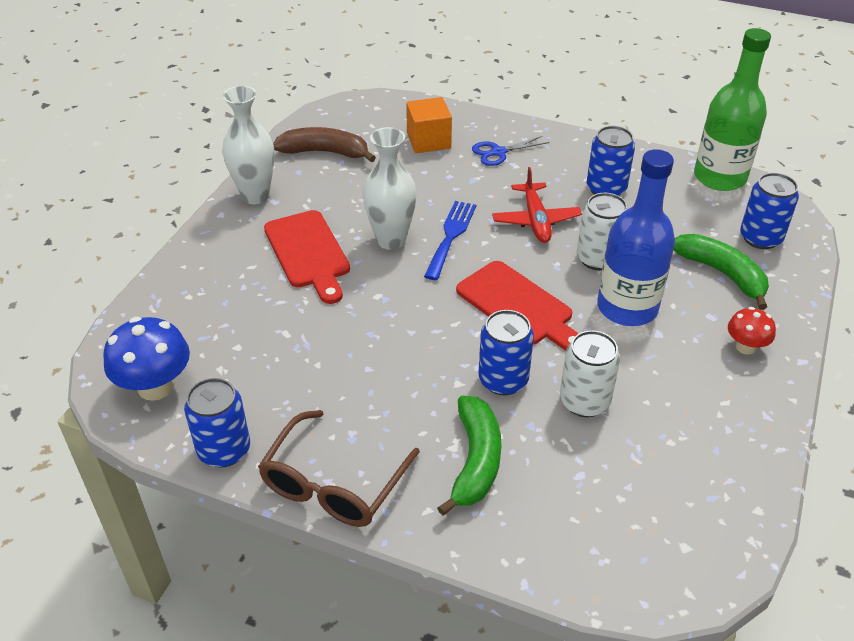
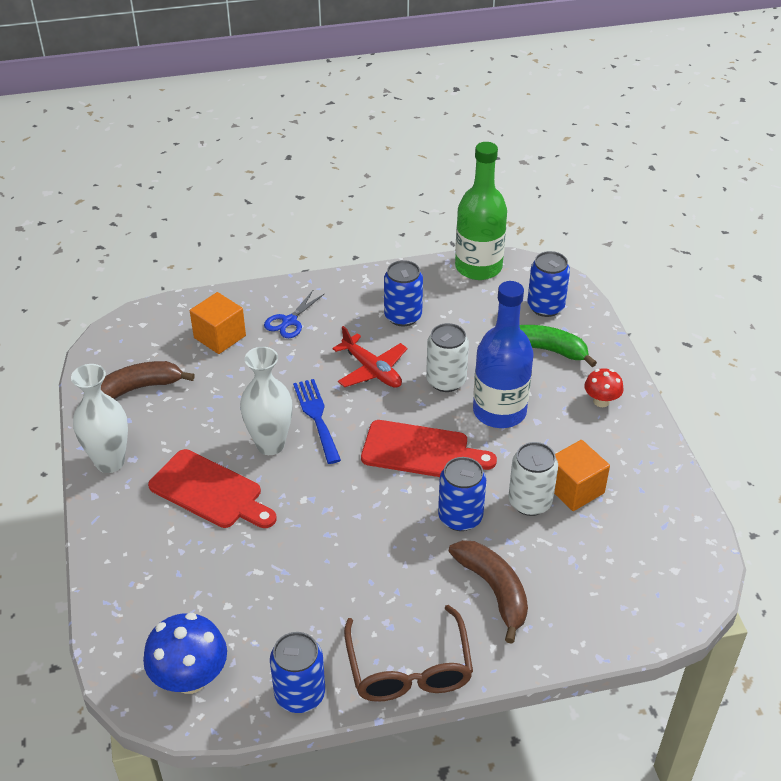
camera: 35 degrees left, 0 degrees up
(475, 461) = (494, 590): green banana -> brown banana
(642, 413) = (574, 489): none -> orange cube

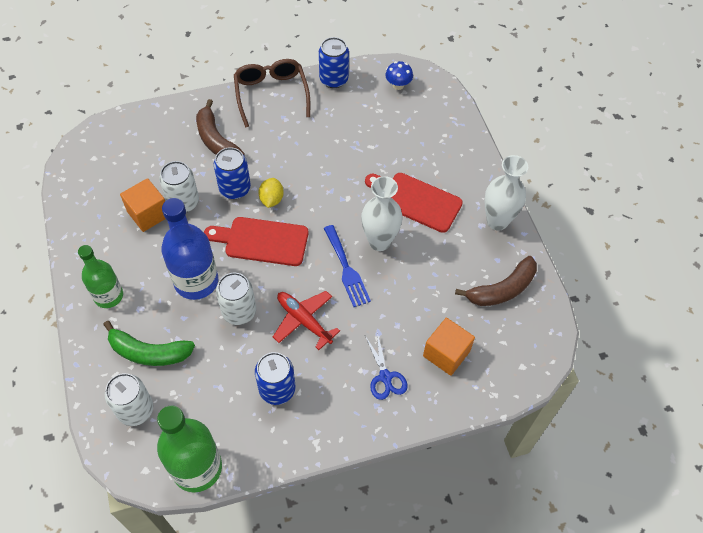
camera: 175 degrees right, 15 degrees up
(190, 678) = (398, 85): blue mushroom -> blue mushroom, size x0.58
(289, 321) = (385, 377): blue scissors -> blue scissors turned 135 degrees clockwise
(408, 501) = (271, 199): none -> yellow lemon
(545, 307) = (135, 410): blue can -> white can
(601, 401) = (108, 296): red mushroom -> green bottle

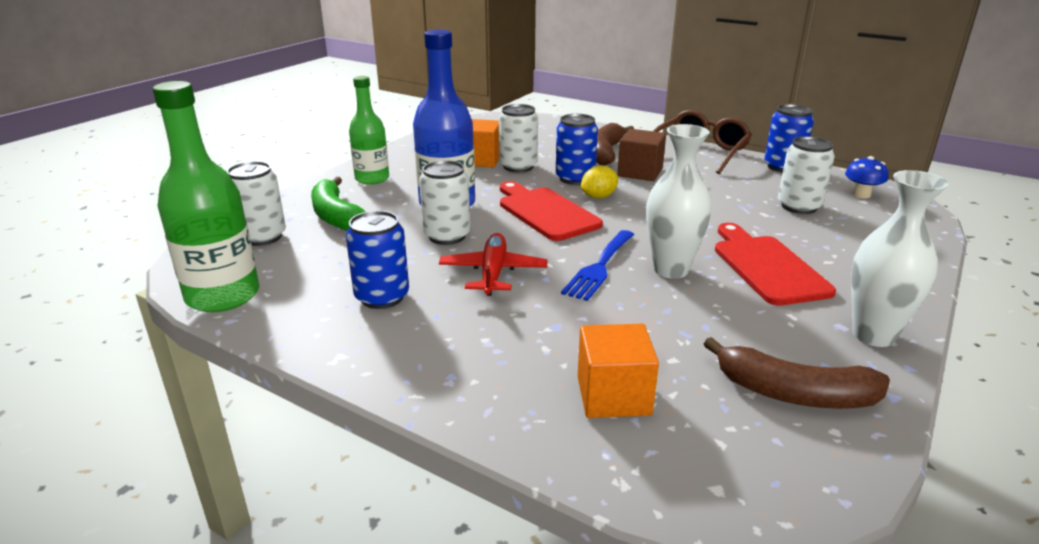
camera: 50 degrees right, 30 degrees down
(263, 150) = (640, 172): none -> brown cube
(380, 124) = (799, 206): none -> white can
(385, 377) = (502, 362): blue scissors -> none

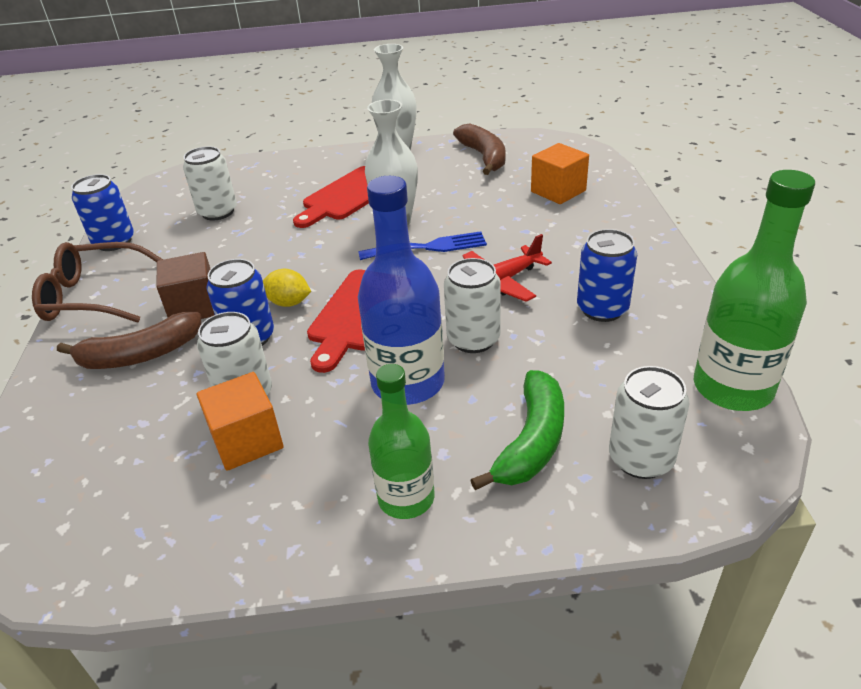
camera: 125 degrees left, 10 degrees up
(861, 195) = (165, 197): blue mushroom -> none

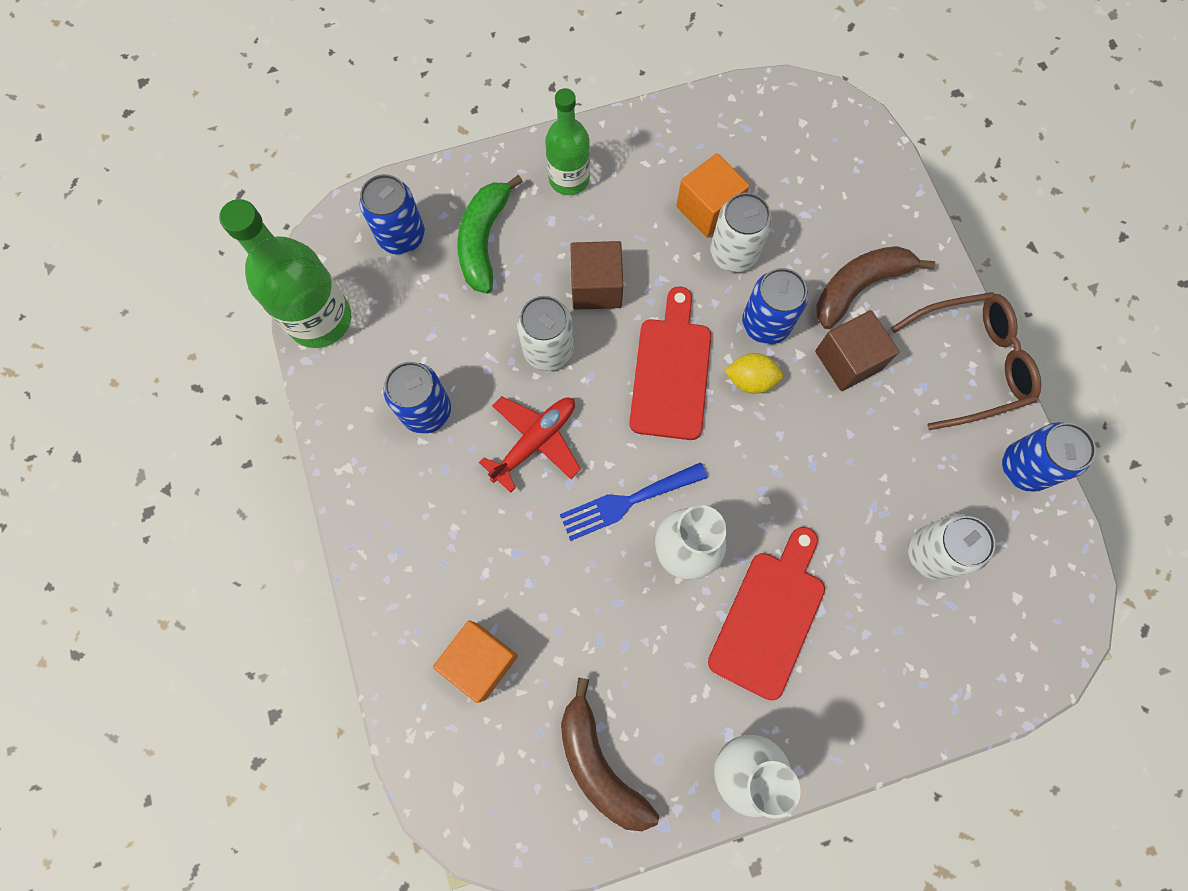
camera: 165 degrees right, 35 degrees up
(408, 383) = (596, 287): blue bottle -> brown cube
(641, 459) = (401, 236): white can -> blue can

